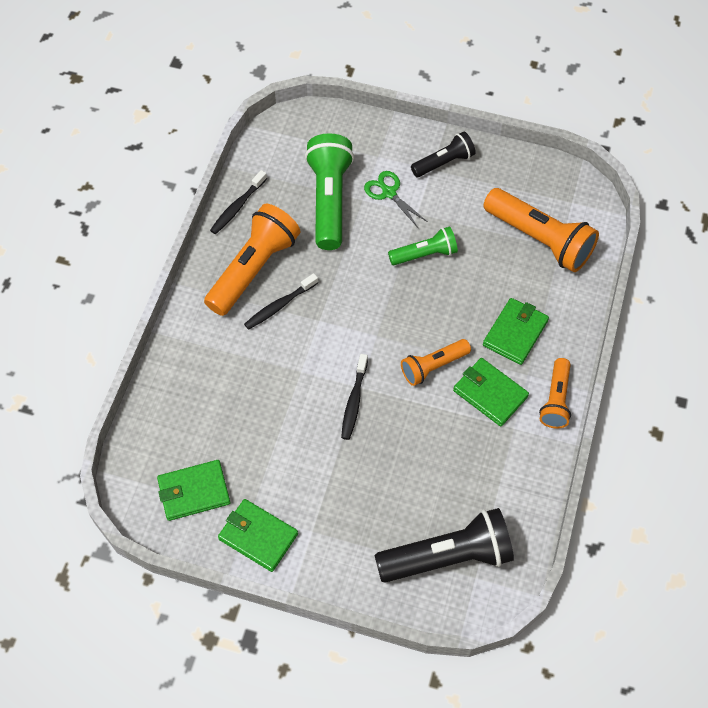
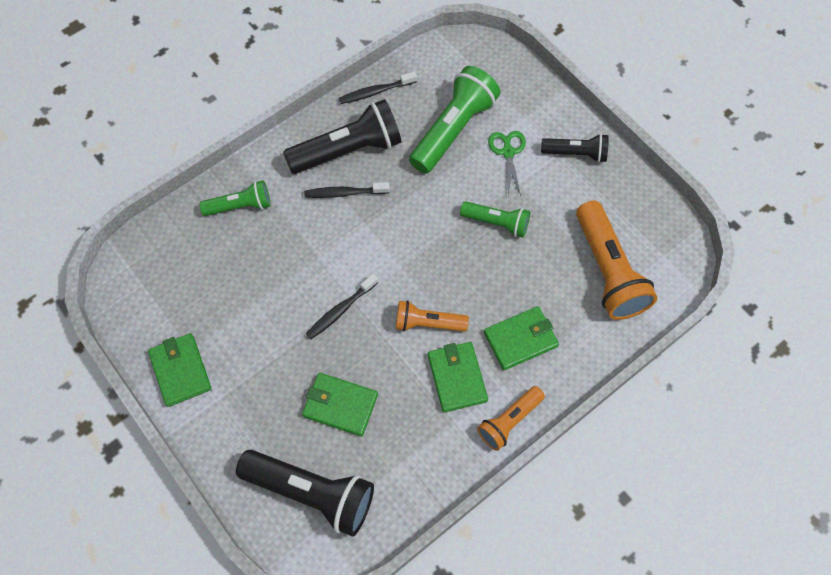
camera: 35 degrees right, 5 degrees up
(194, 492) = (162, 301): green wallet -> green wallet (340, 405)
(196, 370) = (240, 206): none -> green flashlight
(254, 269) = (348, 150): orange flashlight -> black flashlight

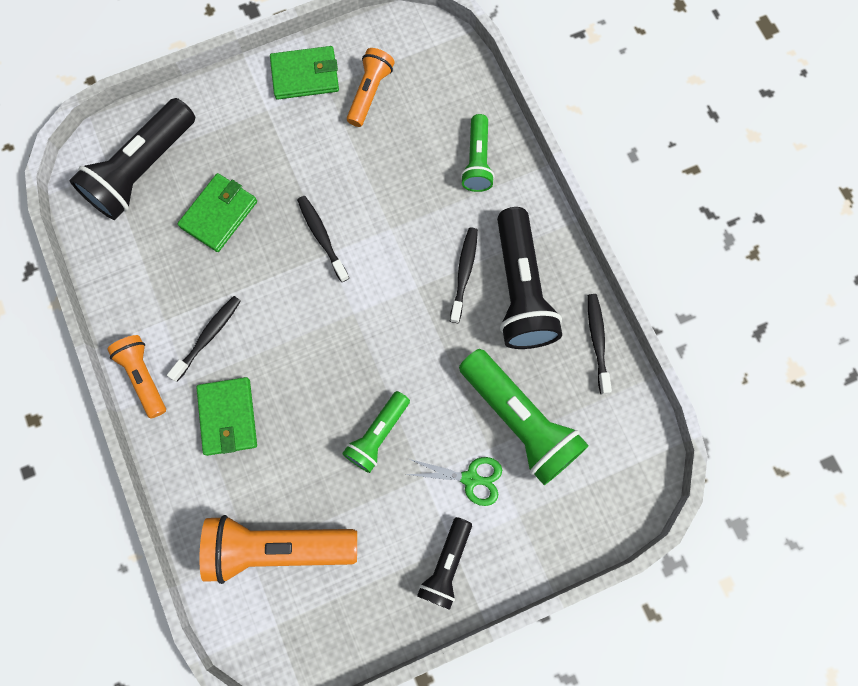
camera: 105 degrees right, 10 degrees up
(427, 323) = (279, 323): orange flashlight -> orange flashlight (370, 92)
(457, 377) = (208, 336): green wallet -> black toothbrush

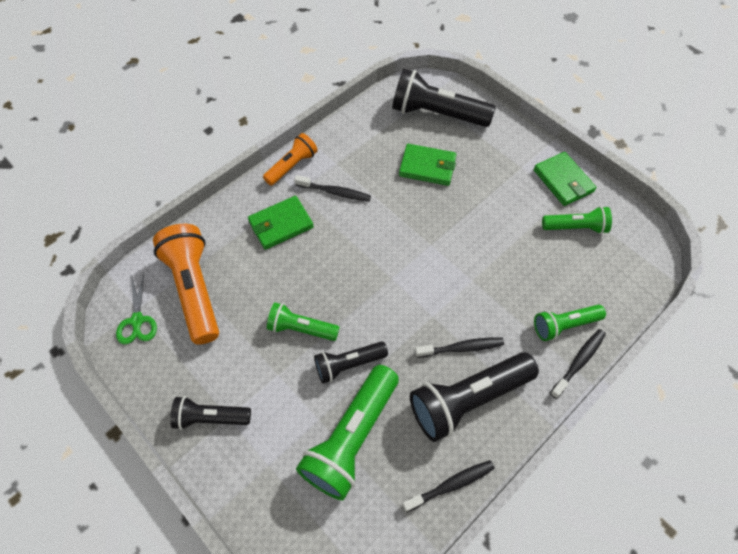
camera: 70 degrees right, 15 degrees down
(322, 237) = (442, 236): black toothbrush -> black toothbrush (578, 362)
(370, 92) = (575, 227): orange flashlight -> green flashlight
(439, 397) = (348, 364): none -> black flashlight
(470, 478) = (288, 413): green scissors -> green scissors (137, 321)

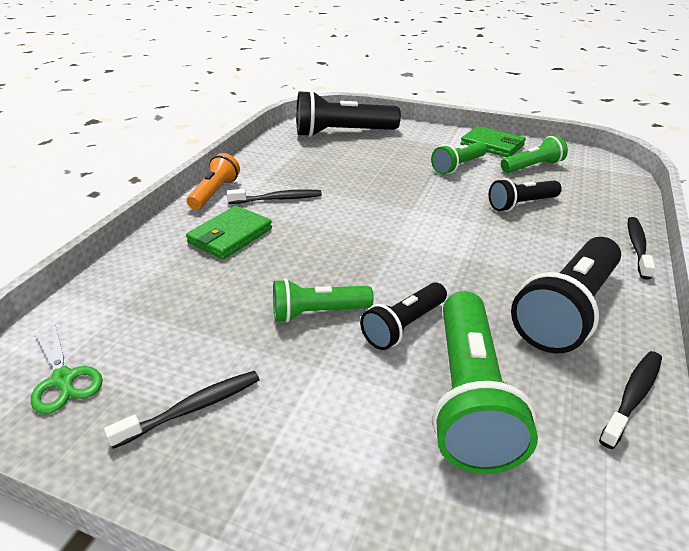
camera: 25 degrees left, 25 degrees down
(194, 289) = (143, 320): orange flashlight -> none
(210, 417) = (246, 453): black flashlight -> black flashlight (521, 204)
(427, 167) = (362, 163): green wallet -> none
(461, 348) = (517, 272): black toothbrush -> black toothbrush (193, 408)
(564, 325) = (594, 227): green flashlight -> green flashlight (458, 166)

